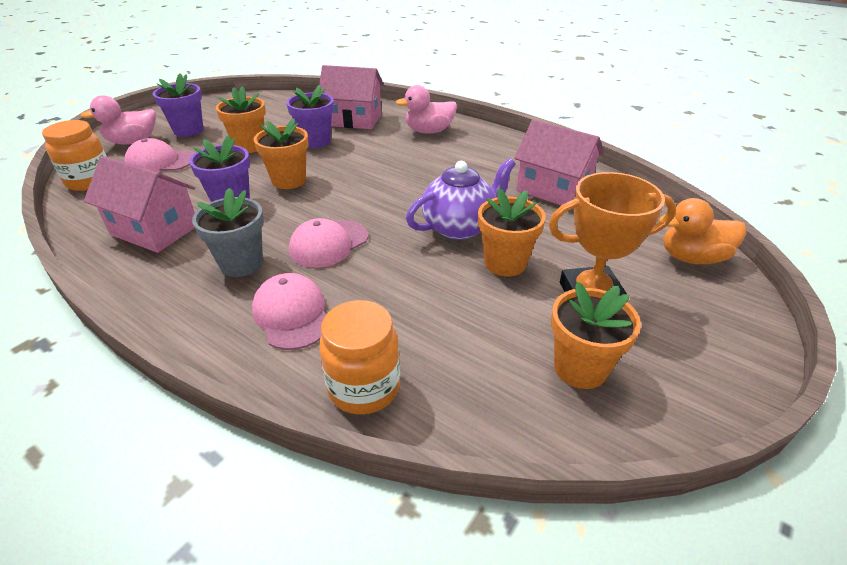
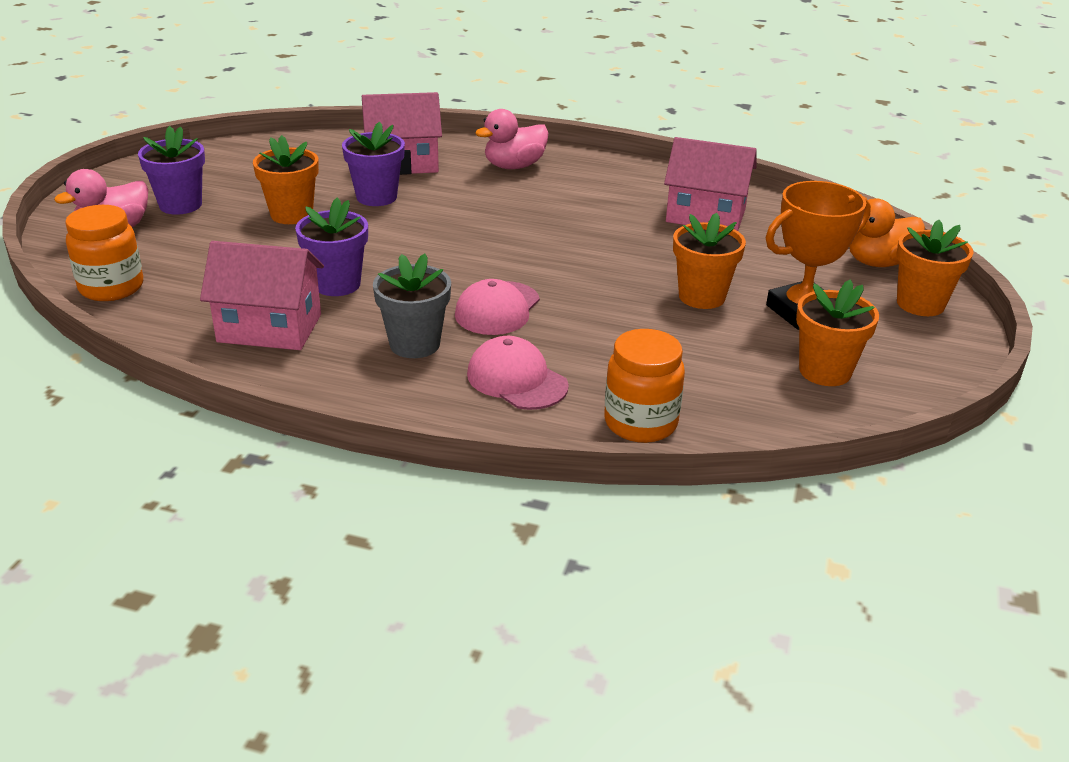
camera: 20 degrees left, 5 degrees down
(160, 162) = (185, 250): pink cap -> none
(289, 180) = (386, 249): orange flower pot -> orange flower pot (920, 304)
(459, 227) = (630, 269): purple teapot -> none

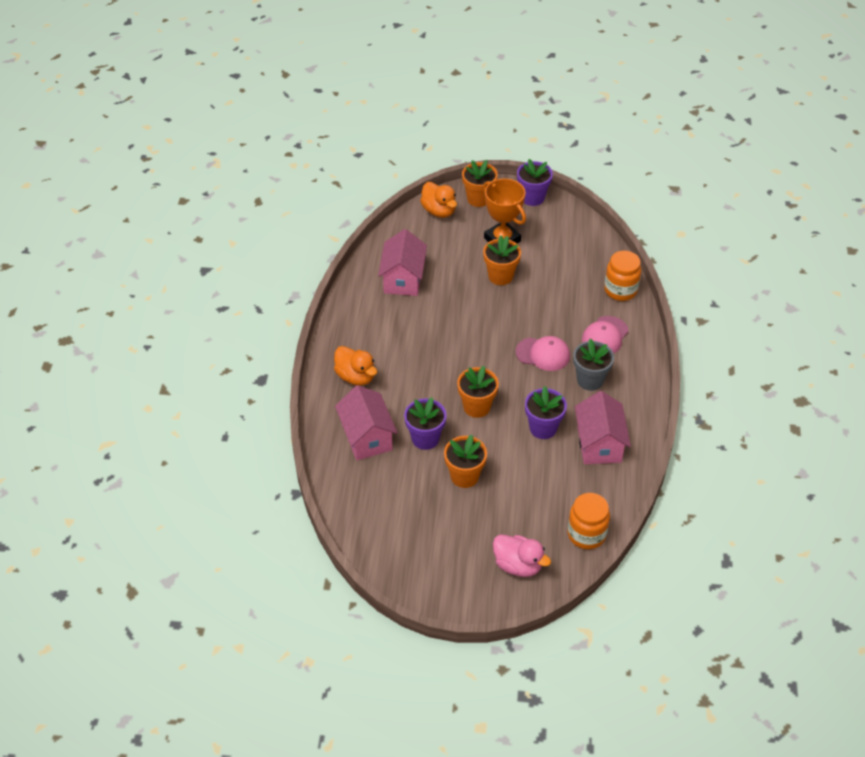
camera: 100 degrees left, 15 degrees up
(180, 205) = (470, 543): purple flower pot -> purple flower pot (532, 198)
(514, 166) = (356, 376): pink duck -> orange duck
(825, 371) = (554, 232): orange flower pot -> orange flower pot (476, 407)

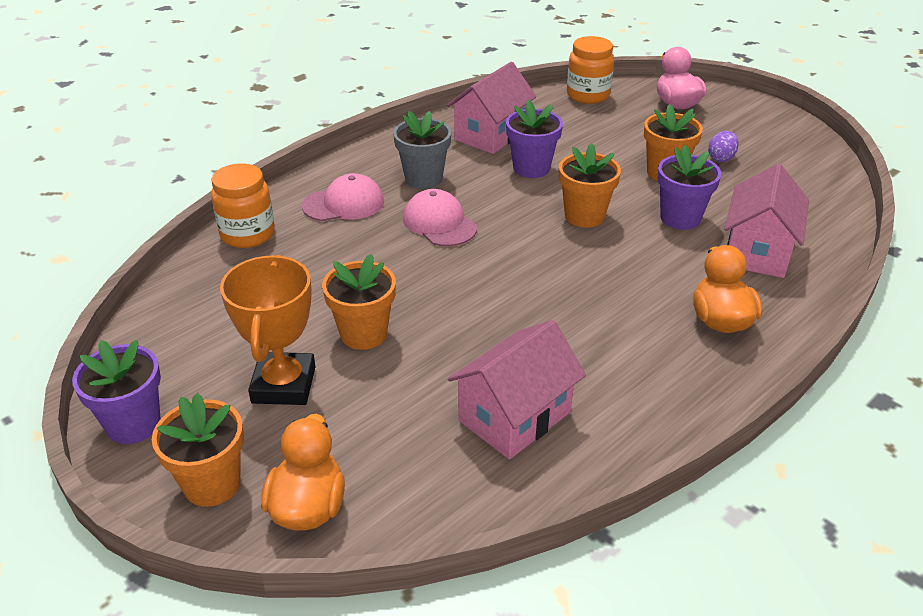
camera: 140 degrees left, 10 degrees down
(442, 515) = (721, 158): none -> purple egg

